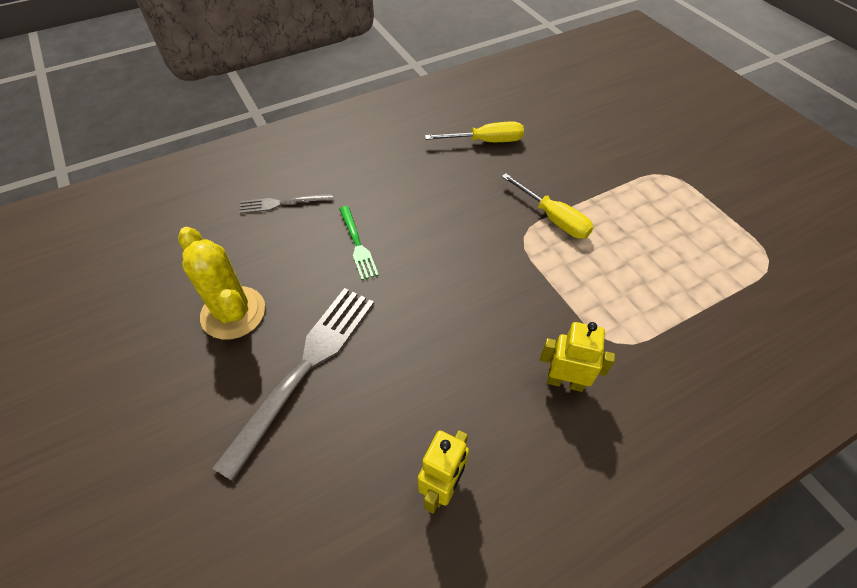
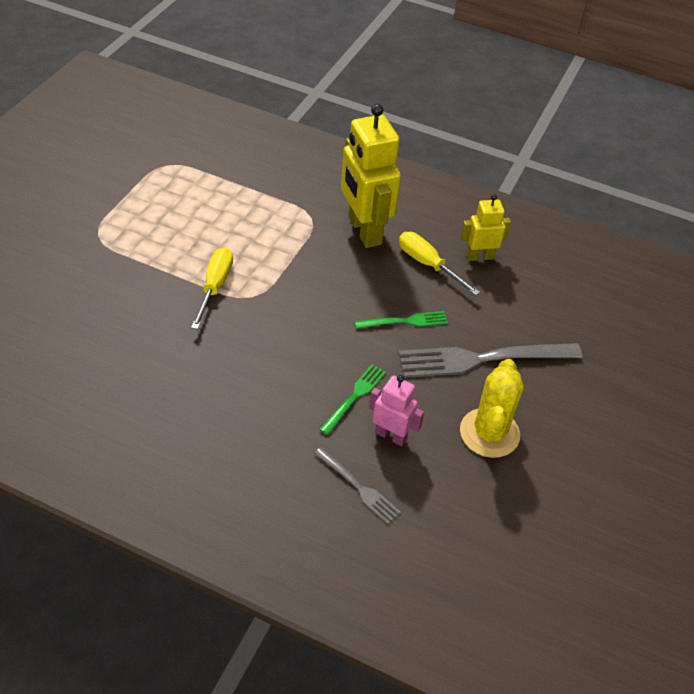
camera: 130 degrees left, 5 degrees down
(301, 245) = (391, 436): none -> pink robot
(405, 334) = (405, 321): none -> green fork
(485, 141) = (138, 375): yellow screwdriver -> yellow screwdriver (428, 264)
(565, 382) = (364, 231): yellow robot -> yellow robot, size x1.87

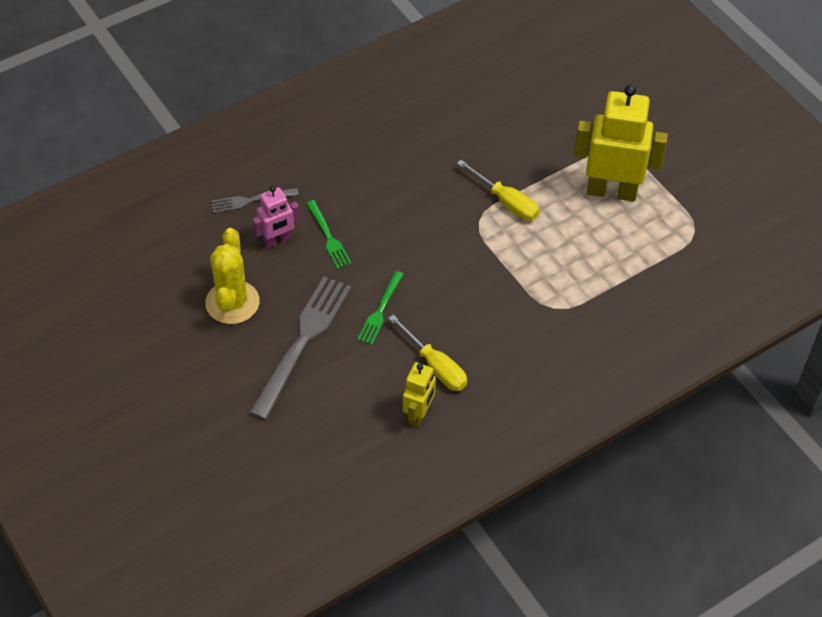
camera: 125 degrees right, 5 degrees up
(364, 231) = (510, 339): yellow robot -> yellow robot (611, 191)
(428, 264) = (435, 366): yellow screwdriver -> yellow screwdriver turned 60 degrees clockwise
(489, 433) = (232, 302): yellow cactus -> yellow cactus turned 45 degrees clockwise

